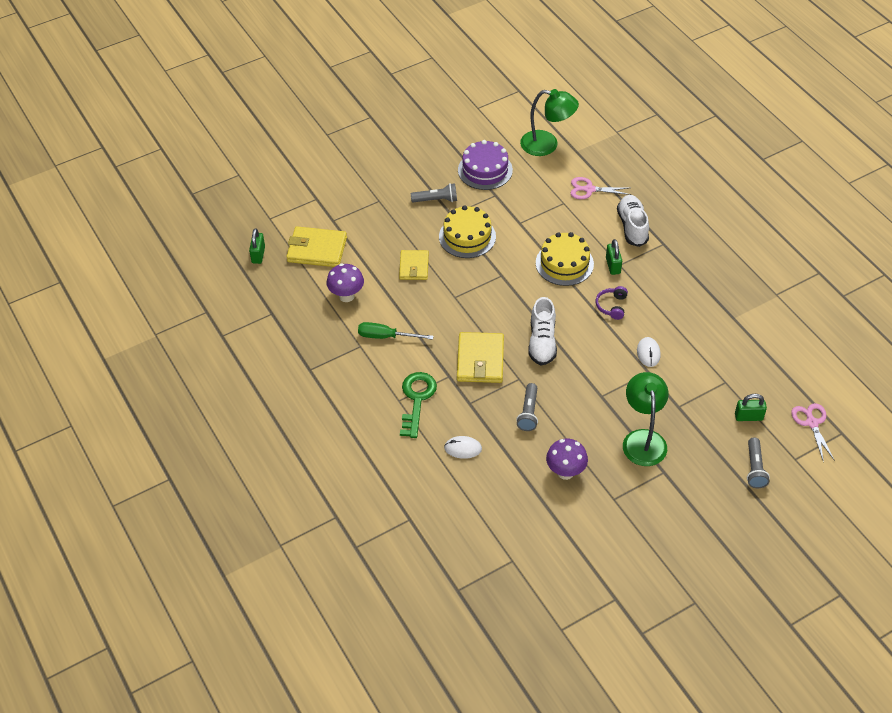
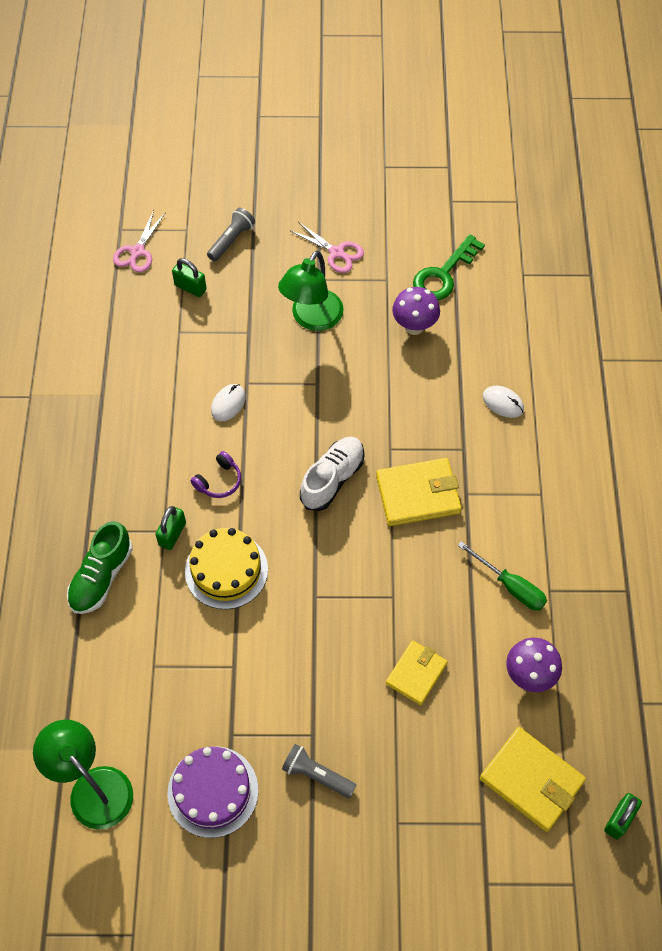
camera: 150 degrees left, 10 degrees up
(417, 399) = (520, 484): green key -> green key (443, 274)
(467, 236) = (316, 683): yellow cake -> none
(480, 360) = (418, 494): yellow wallet -> yellow wallet turned 45 degrees clockwise
(528, 412) = (407, 405): grey flashlight -> none
(589, 189) = (103, 669): pink scissors -> pink scissors (337, 253)
(632, 227) = (101, 577): white shoe -> green shoe

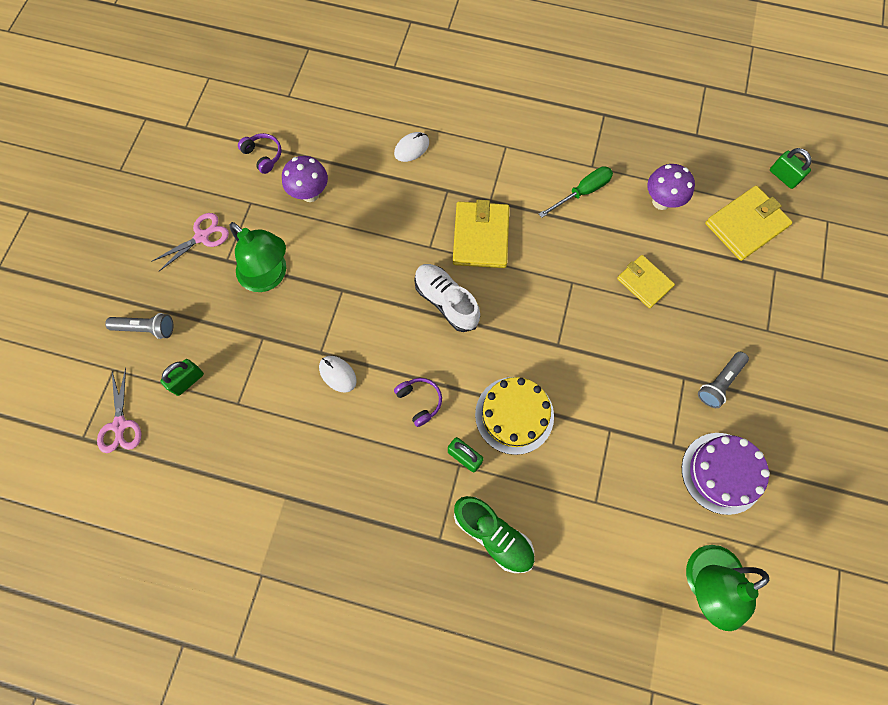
camera: 75 degrees left, 10 degrees up
(137, 252) = (120, 425): pink scissors -> pink scissors turned 45 degrees clockwise
(231, 240) = (146, 328): grey flashlight -> grey flashlight turned 135 degrees clockwise
(443, 274) = (263, 155): green key -> purple headphones

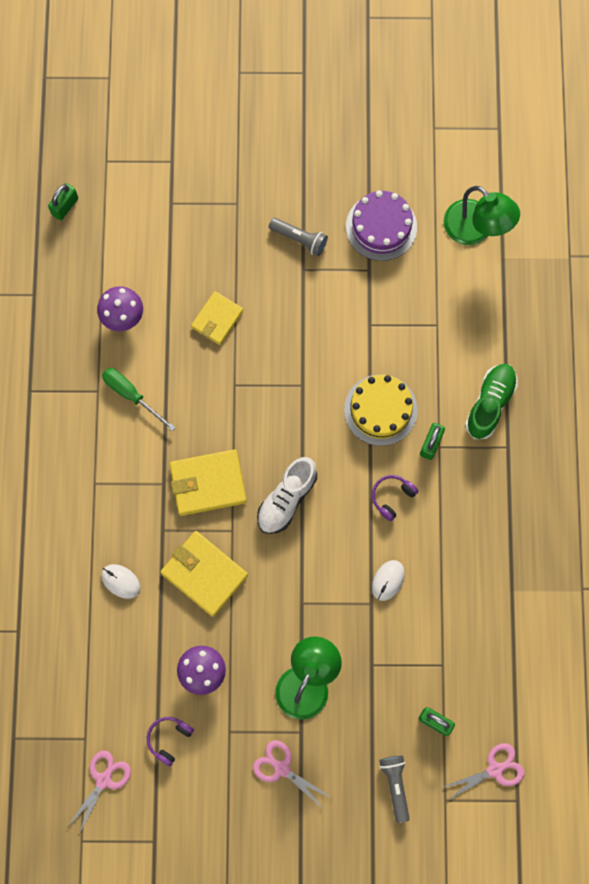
camera: 105 degrees left, 5 degrees up
(250, 102) = (104, 779): none -> pink scissors
(745, 225) = (130, 235): yellow wallet -> yellow wallet (204, 574)

